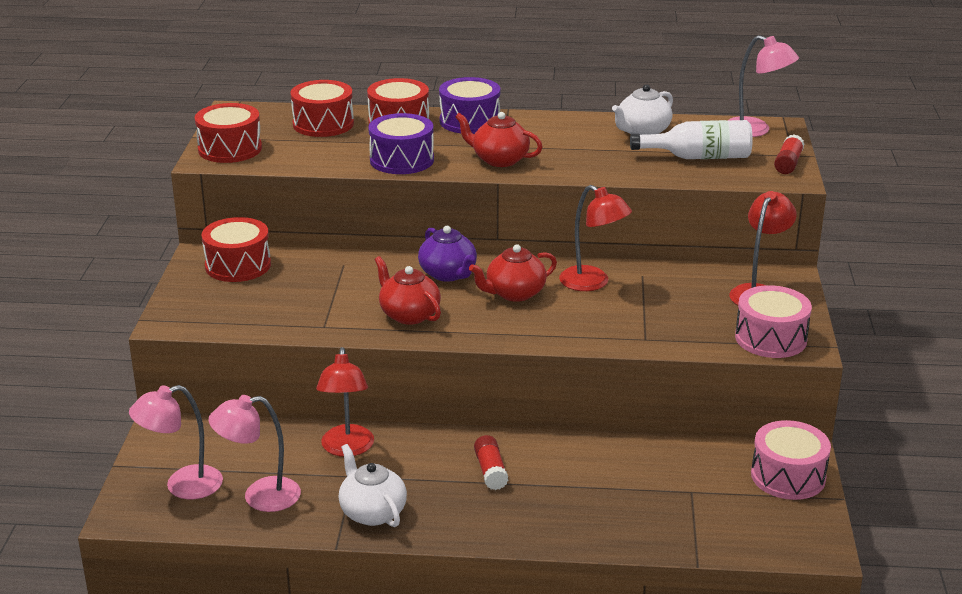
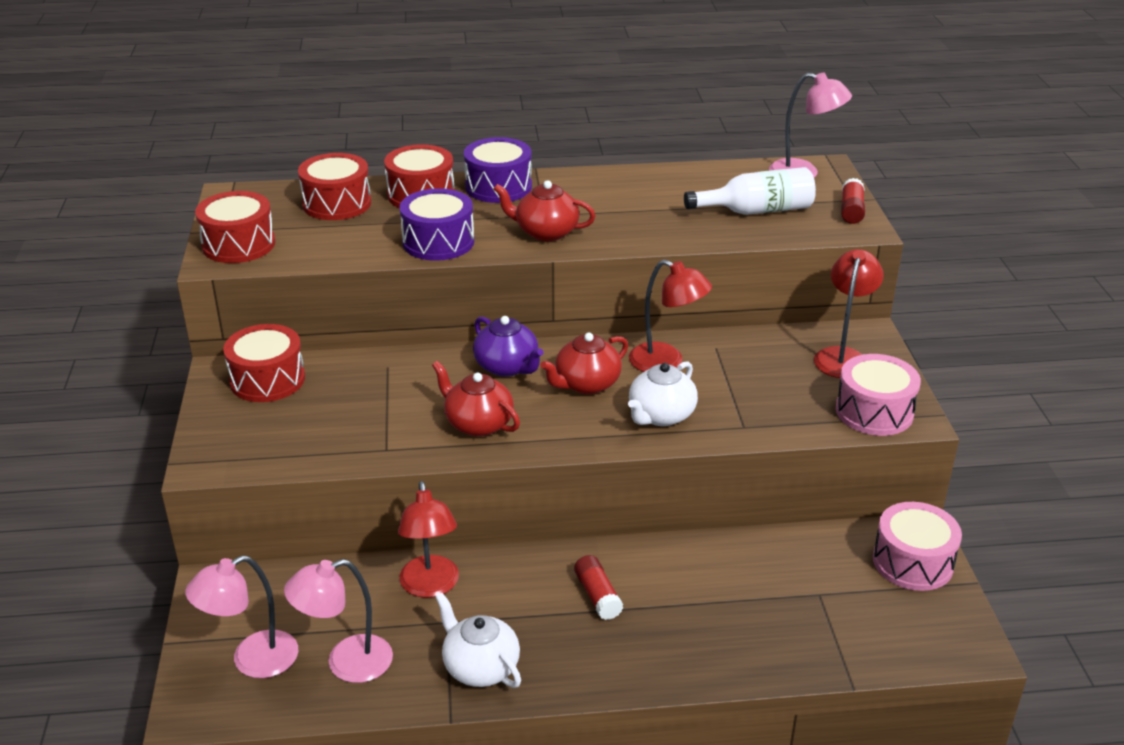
camera: 10 degrees left, 5 degrees up
(642, 132) = (687, 184): white teapot -> white teapot (661, 415)

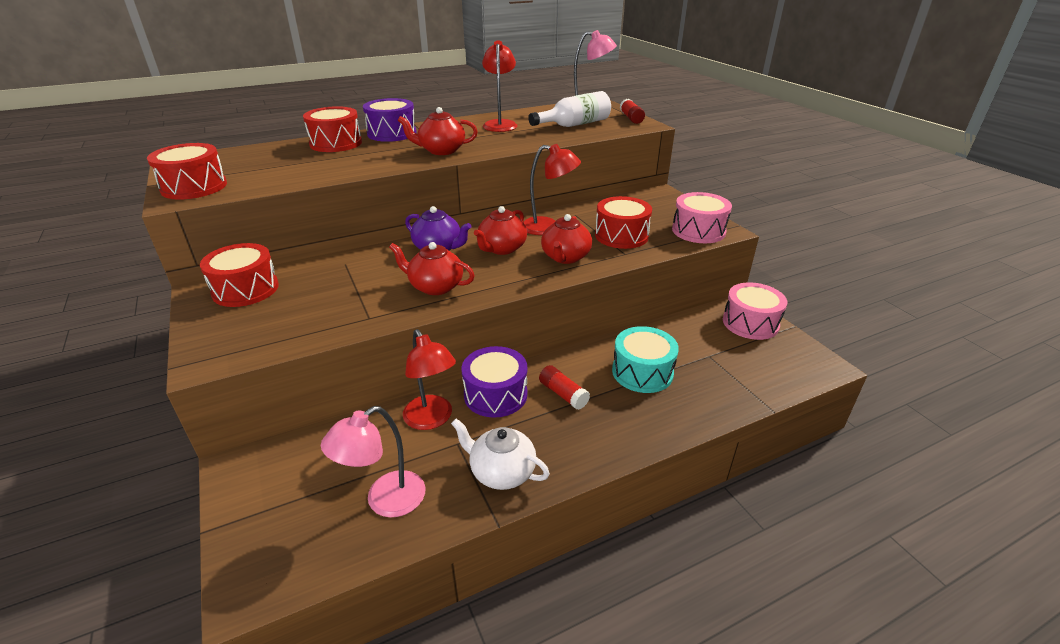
camera: 20 degrees left, 0 degrees up
(252, 660) = (296, 524): pink lamp -> none
(337, 203) = (271, 155): red drum -> red drum (621, 236)
(438, 242) = (363, 165): purple drum -> purple drum (495, 394)
(661, 415) = (565, 257): white teapot -> red teapot
(714, 593) = (642, 372): none -> turquoise drum
(843, 356) = (656, 206): red lamp -> red lamp (500, 124)

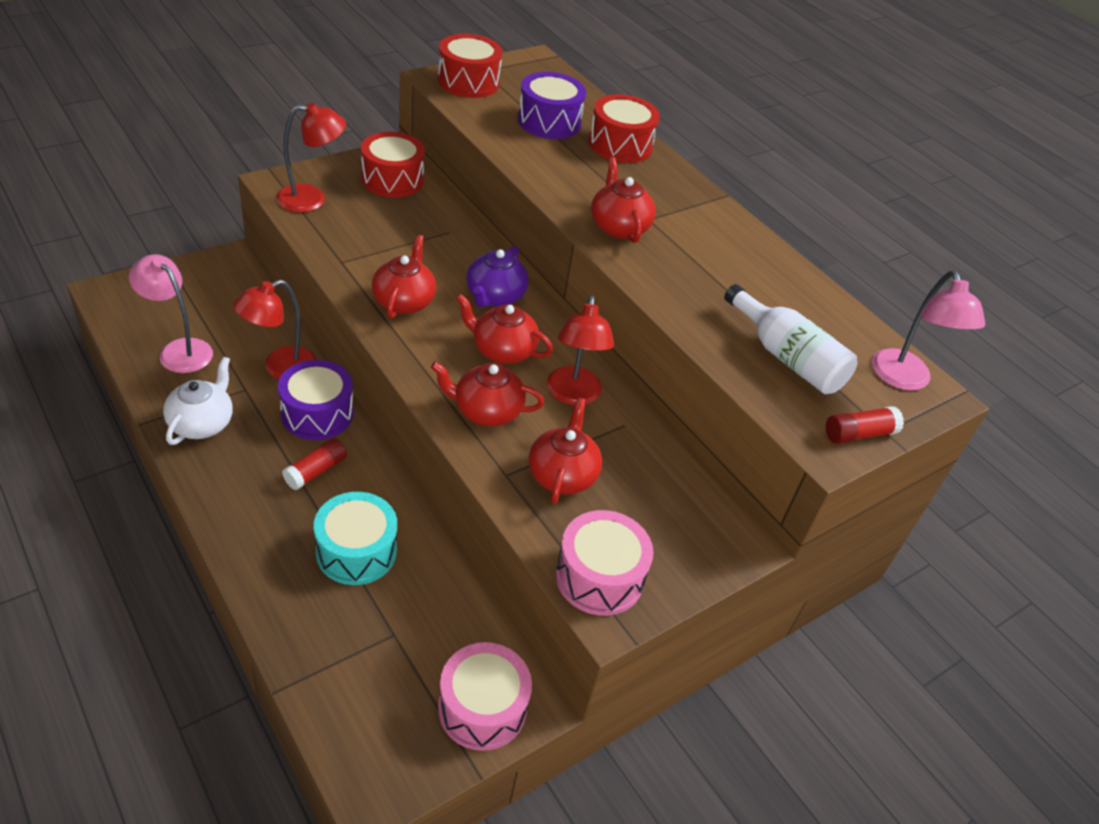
camera: 75 degrees right, 10 degrees up
(392, 133) = (673, 182): purple drum -> purple drum (549, 122)
(500, 124) = (754, 276): red lamp -> red lamp (312, 199)
(621, 236) = (562, 475): red drum -> red teapot

